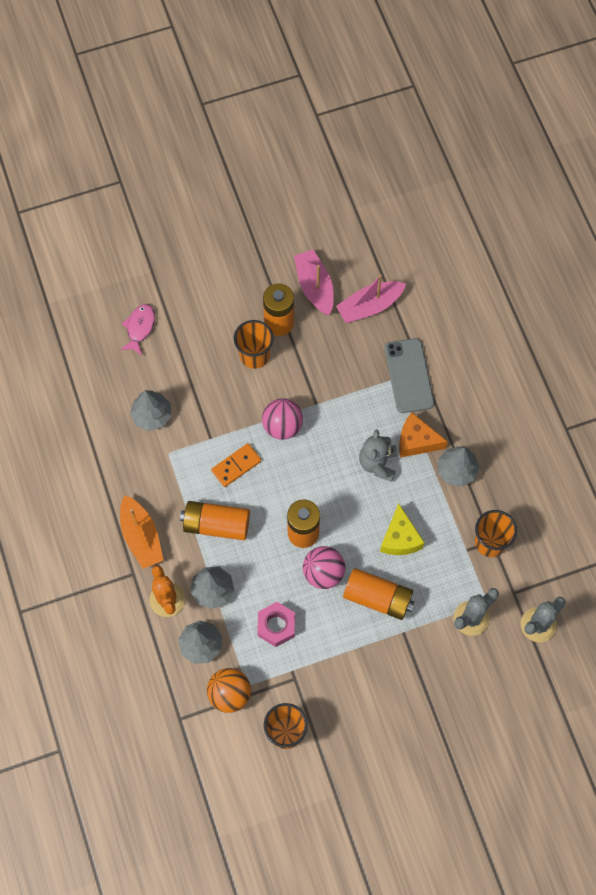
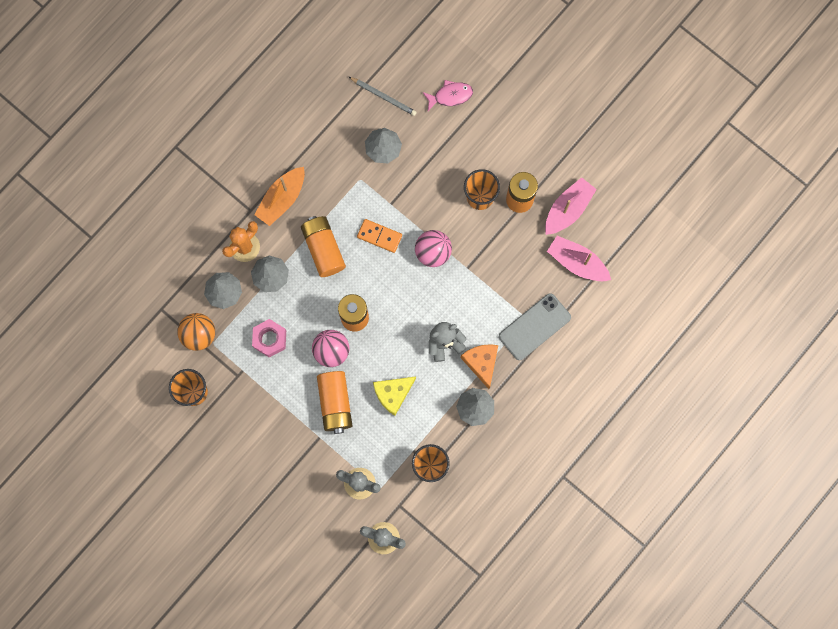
camera: 60 degrees right, 10 degrees up
(101, 387) = (383, 96): none -> grey pencil

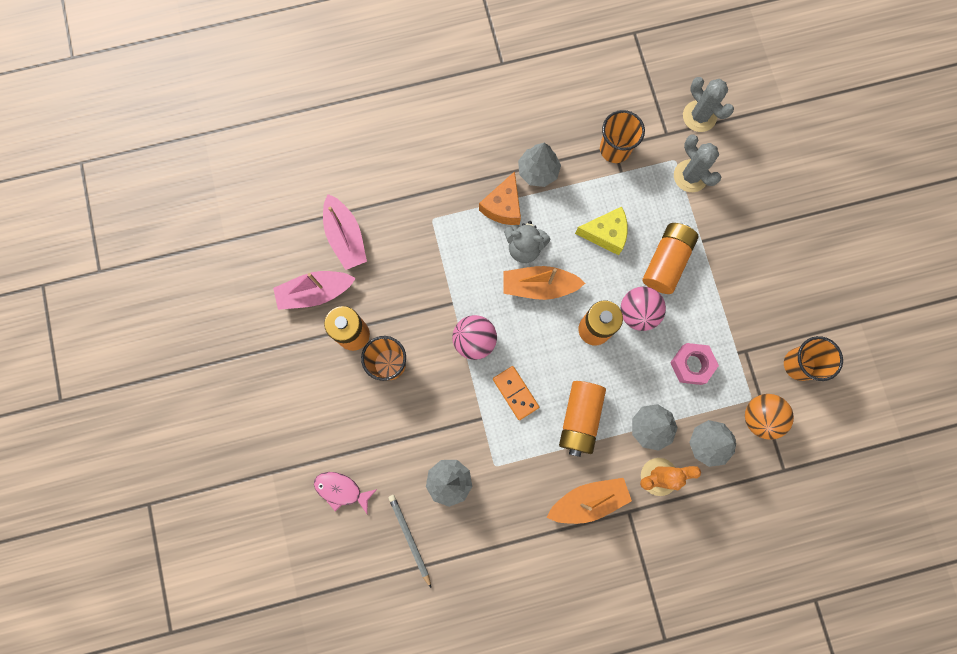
camera: 145 degrees left, 0 degrees up
(414, 322) = (539, 286): none -> orange boat
(534, 327) = (430, 206): grey phone -> none

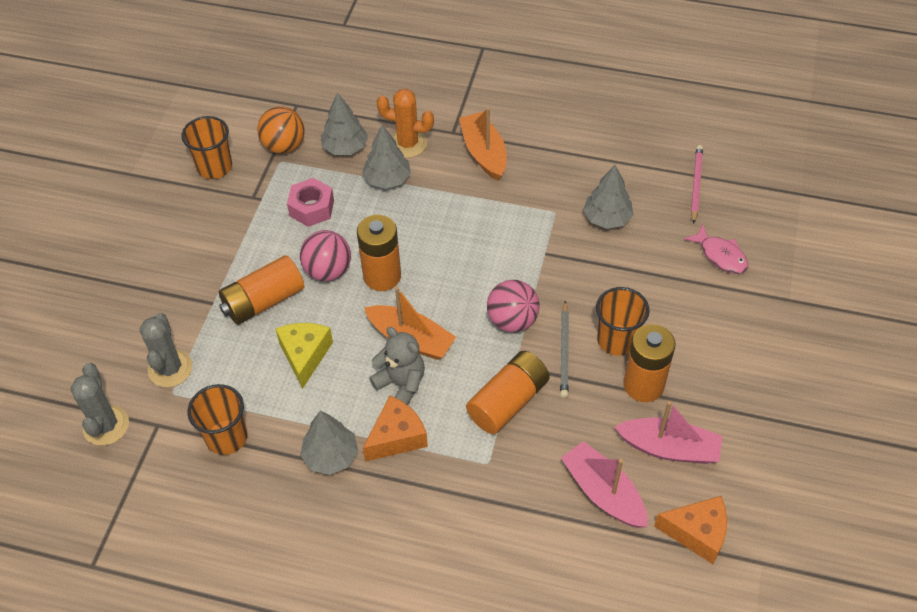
camera: 150 degrees left, 25 degrees down
(273, 240) = (697, 533): none -> orange cheese
(345, 237) = (603, 493): pink boat -> pink boat turned 45 degrees counterclockwise
(391, 561) = (696, 184): none -> pink pencil
(409, 538) = (669, 193): grey pencil -> grey pencil (564, 351)
(515, 393) = (498, 258): orange domino -> none
(580, 419) = (449, 213): orange battery -> orange battery (508, 401)
(588, 501) = (484, 153): orange boat -> orange boat turned 60 degrees clockwise
(605, 234) = (305, 355): yellow cheese -> yellow cheese turned 60 degrees clockwise

